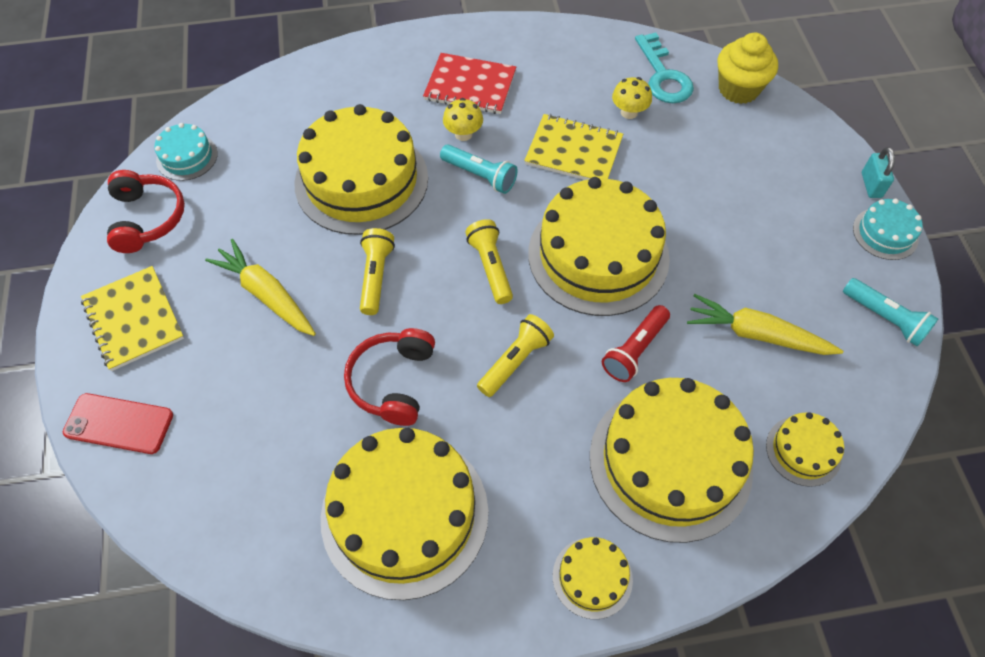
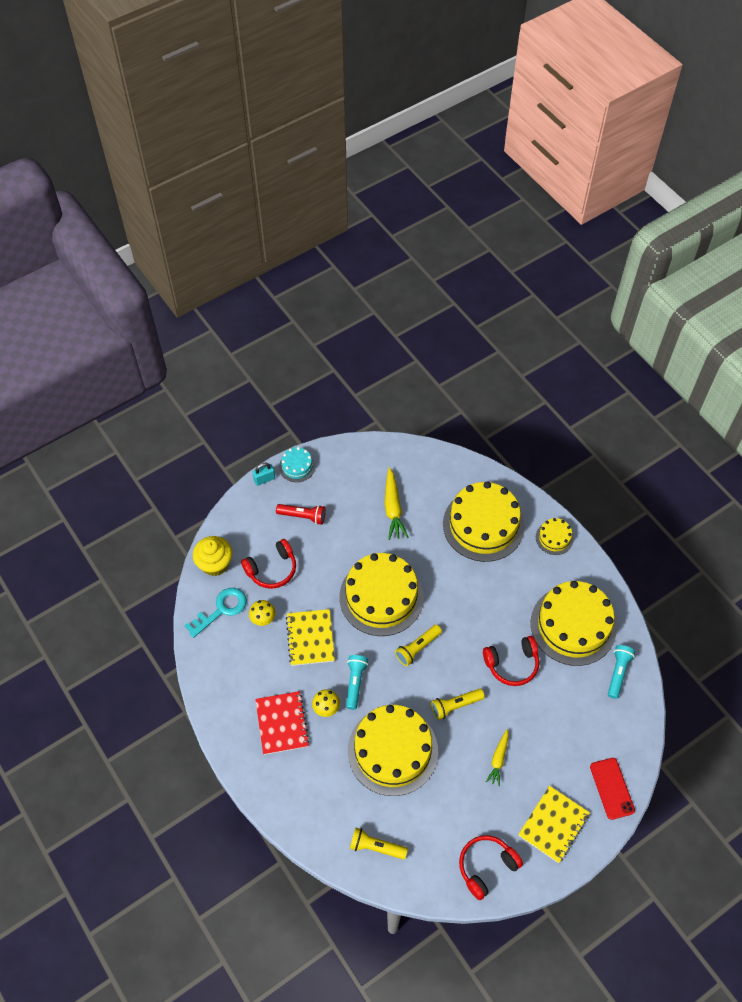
camera: 115 degrees left, 0 degrees up
(187, 157) = (428, 875): turquoise cake -> none
(266, 294) = (498, 759): yellow carrot -> yellow carrot, size x0.64
(515, 361) = (468, 611): yellow flashlight -> yellow flashlight (376, 847)
(634, 350) = (432, 559): red flashlight -> red flashlight (303, 516)
(704, 145) = (272, 569): none -> red headphones
(803, 450) = (447, 474): yellow cake -> none
(885, 318) = (354, 456): turquoise flashlight -> turquoise flashlight (618, 673)

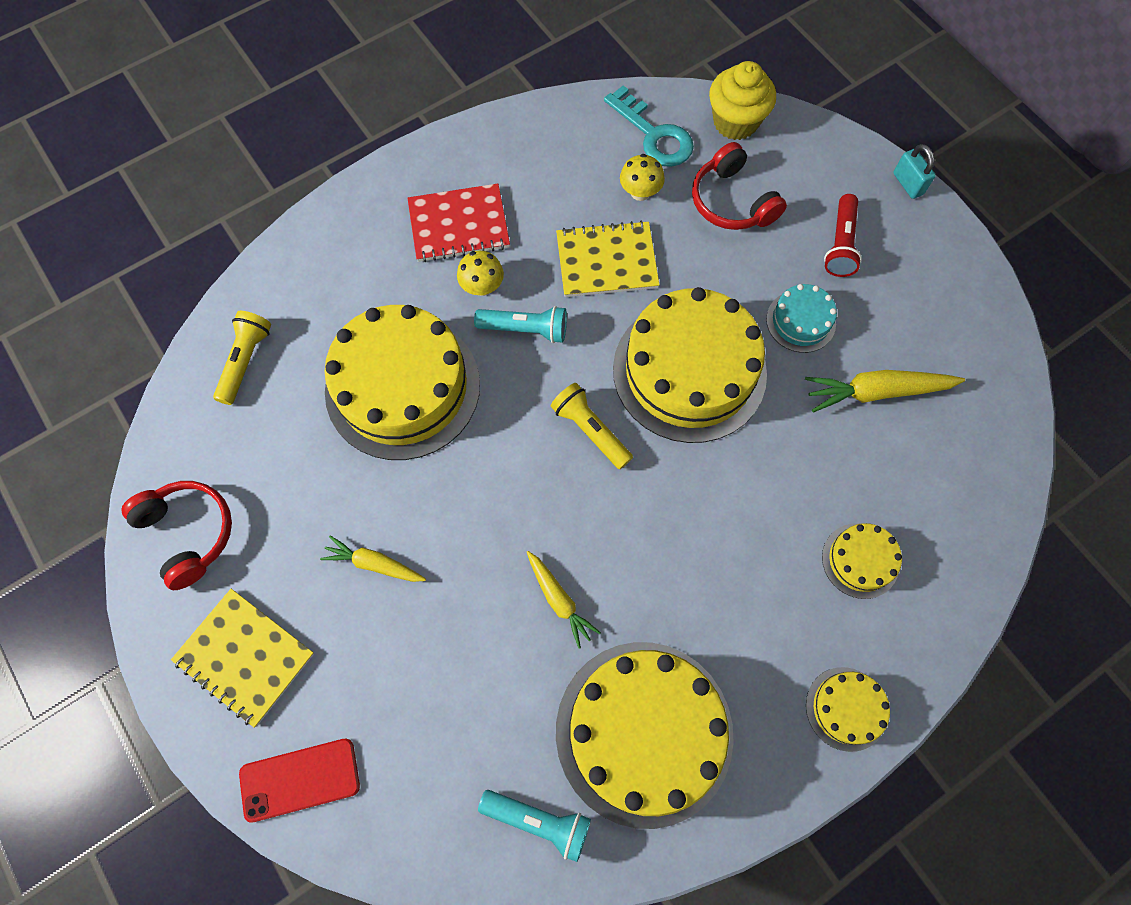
camera: 90 degrees right, 10 degrees up
(297, 466) = (943, 232): turquoise cake -> turquoise cake (801, 321)
(455, 705) = (479, 492): yellow flashlight -> none
(483, 525) = (860, 560): yellow cake -> yellow cake, size x0.46
(512, 664) = (559, 600): red headphones -> yellow carrot

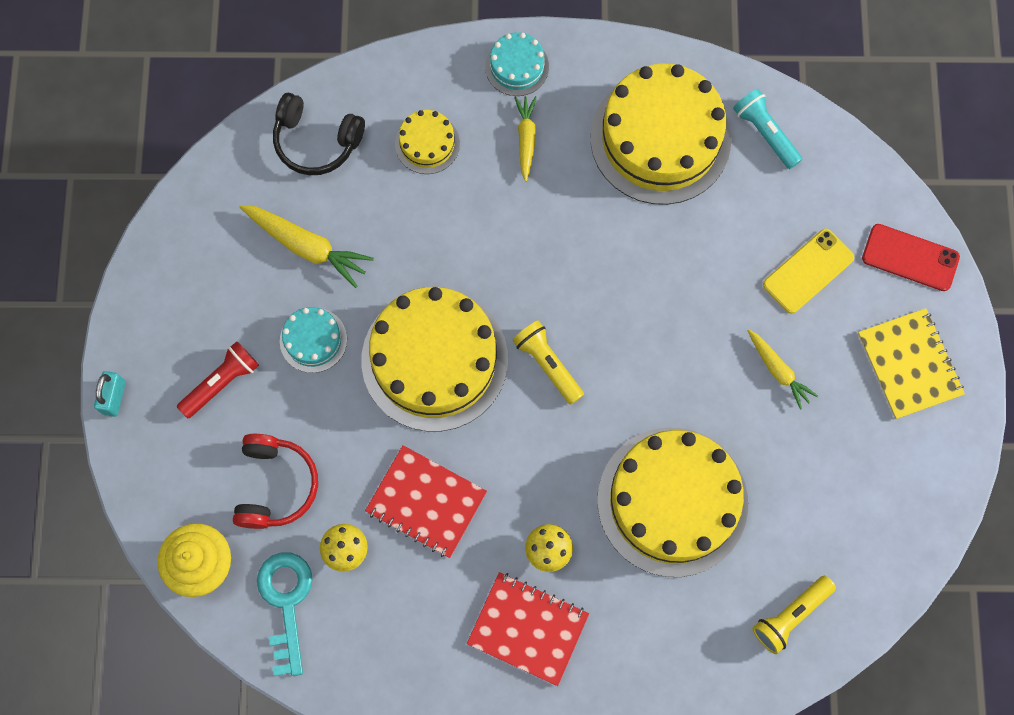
camera: 145 degrees left, 5 degrees up
(188, 533) = (909, 489): red headphones -> none
(401, 688) = (808, 271): none -> yellow phone
(525, 329) = (539, 485): turquoise flashlight -> none
(559, 600) = (659, 256): yellow carrot -> yellow carrot (526, 139)
(590, 430) = (547, 364): yellow flashlight -> yellow flashlight turned 150 degrees clockwise
(606, 261) = (426, 502): yellow notebook -> red notebook
(846, 708) = (517, 66): yellow cake -> turquoise cake
(958, 491) = (316, 141): none -> black headphones

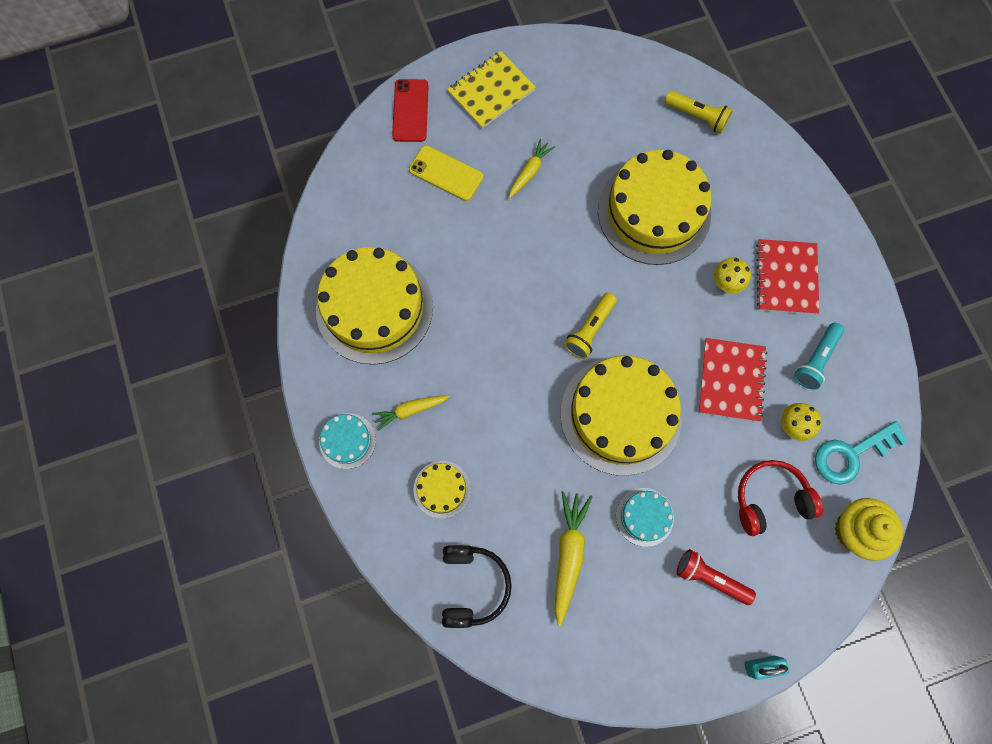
camera: 110 degrees left, 0 degrees up
(765, 133) = (344, 234): turquoise flashlight -> turquoise flashlight (815, 360)

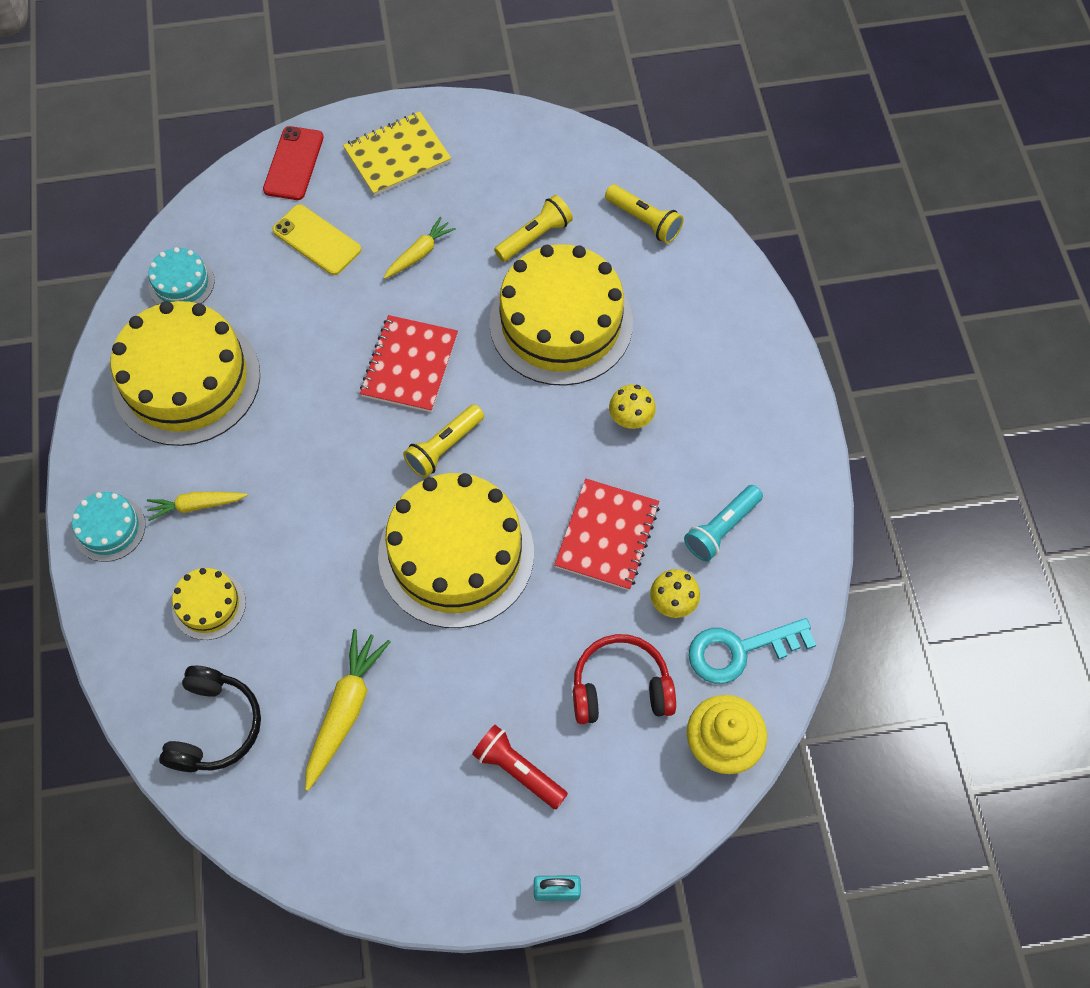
camera: 10 degrees right, 10 degrees down
(616, 143) = (535, 237): none -> yellow flashlight
(644, 517) = (453, 681): turquoise cake -> turquoise cake (181, 283)
(786, 278) = (708, 425): red notebook -> red notebook (409, 365)

